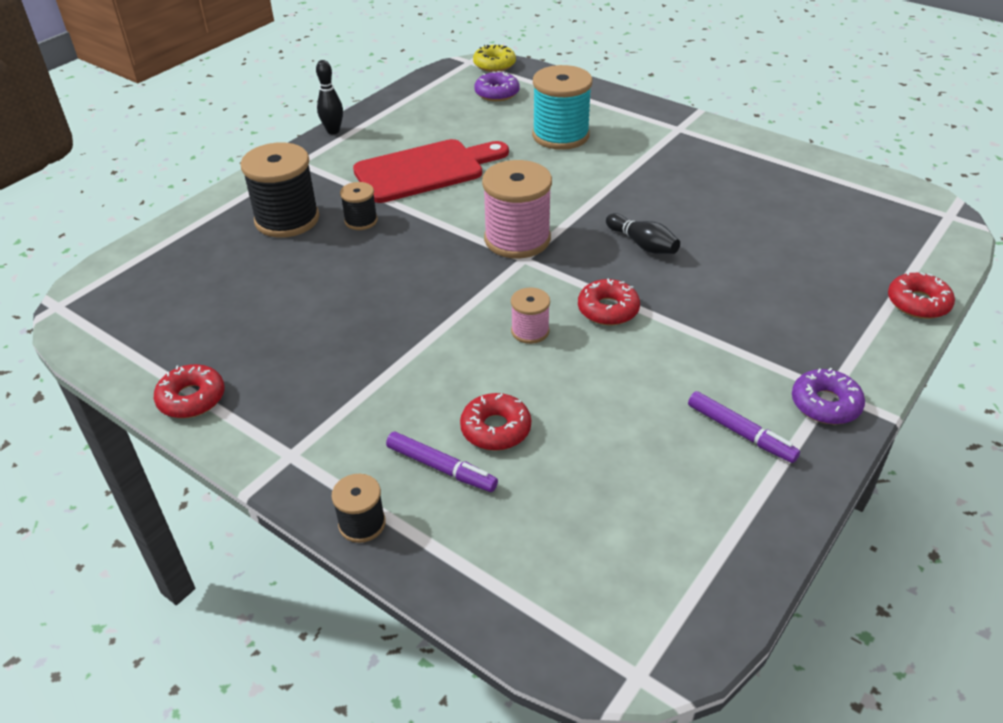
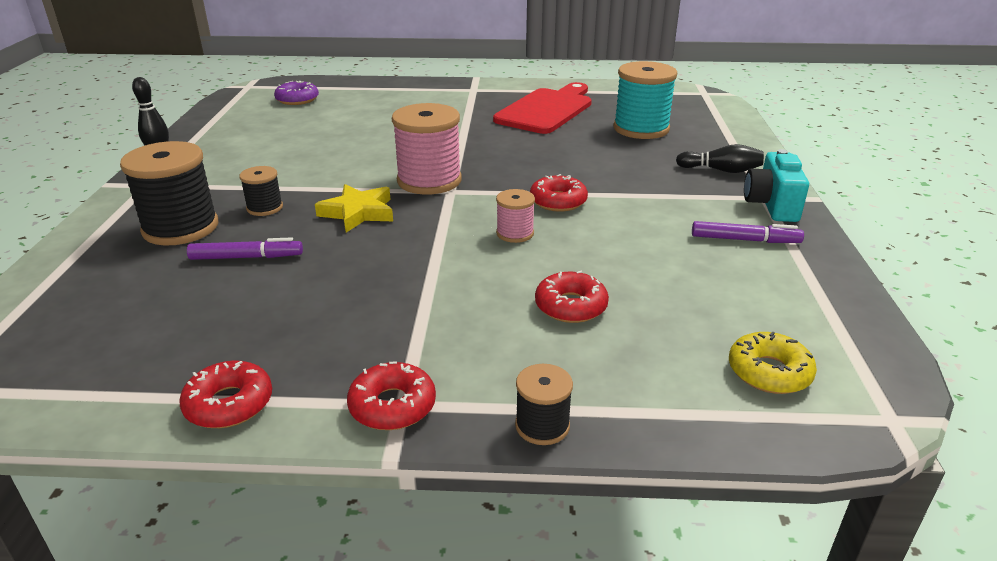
camera: 35 degrees left, 10 degrees down
(425, 170) = (289, 159): red cutting board -> red cutting board (547, 110)
(425, 254) = (358, 213): none -> yellow star
(441, 468) = (560, 351): purple marker -> purple marker (246, 257)
(494, 64) = (273, 84): yellow donut -> yellow donut (769, 372)
(560, 135) = (385, 112): turquoise spool -> turquoise spool (641, 129)
(642, 244) = (533, 157): black bowling pin -> black bowling pin (721, 170)
(825, 404) = (771, 205): purple donut -> turquoise camera
(918, 303) = (748, 138): red donut -> red donut (392, 406)

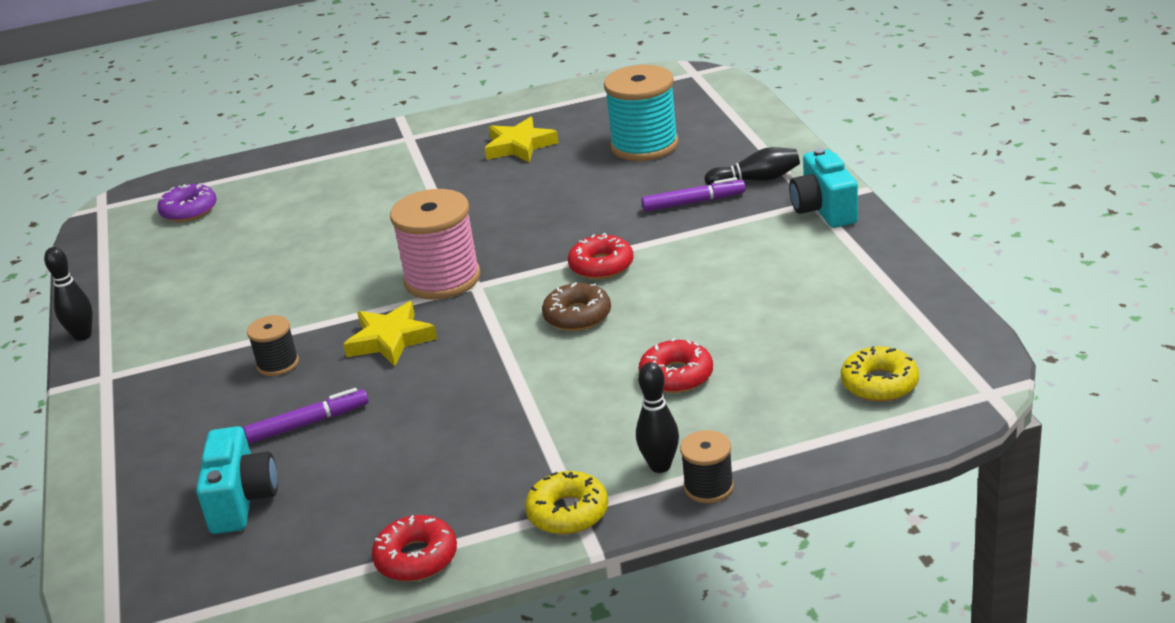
camera: 15 degrees left, 0 degrees up
(144, 303) = (242, 501): none -> turquoise camera
(181, 228) = (201, 414): black spool -> none
(392, 406) = (568, 512): red donut -> yellow donut
(507, 387) = (660, 466): none -> black bowling pin
(515, 233) = (577, 316): pink spool -> brown donut
(547, 110) = (519, 146): red cutting board -> yellow star
(745, 240) = (812, 258): purple marker -> purple marker (693, 202)

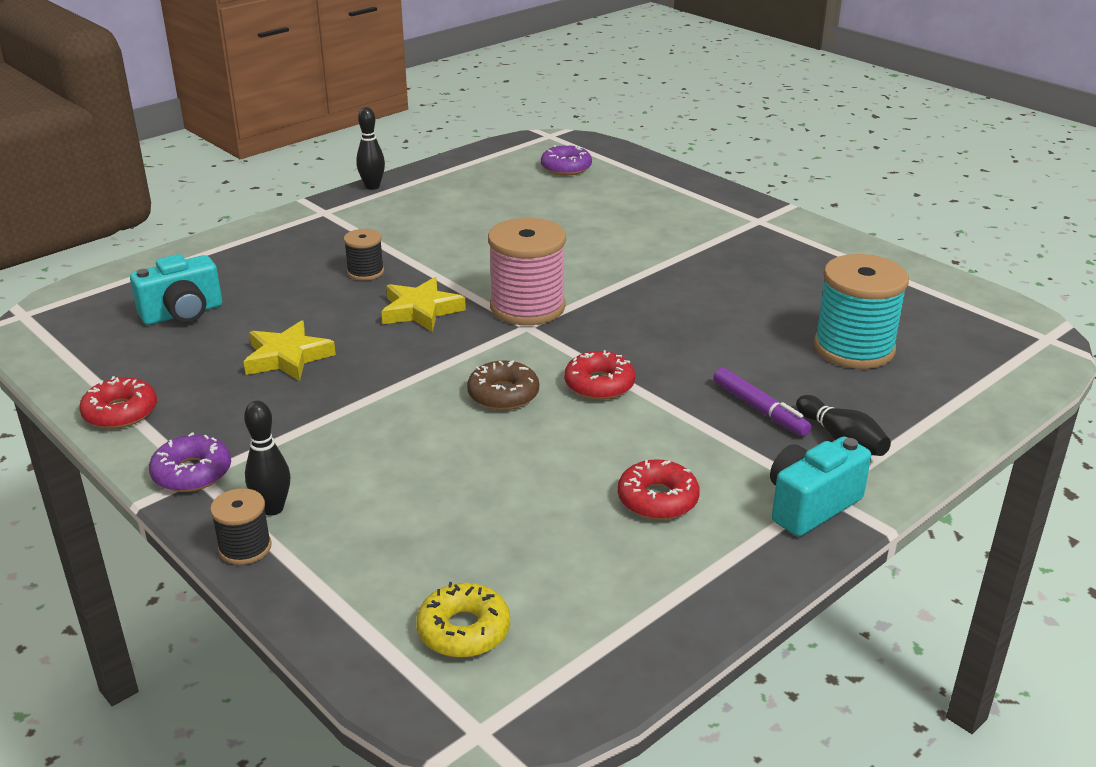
camera: 60 degrees right, 0 degrees up
(308, 423) = (288, 310): purple marker -> none
(519, 146) = (791, 278): yellow star -> yellow star (287, 357)
(568, 512) = (192, 473): yellow donut -> purple donut
(676, 376) = (425, 481): red donut -> red donut (657, 499)

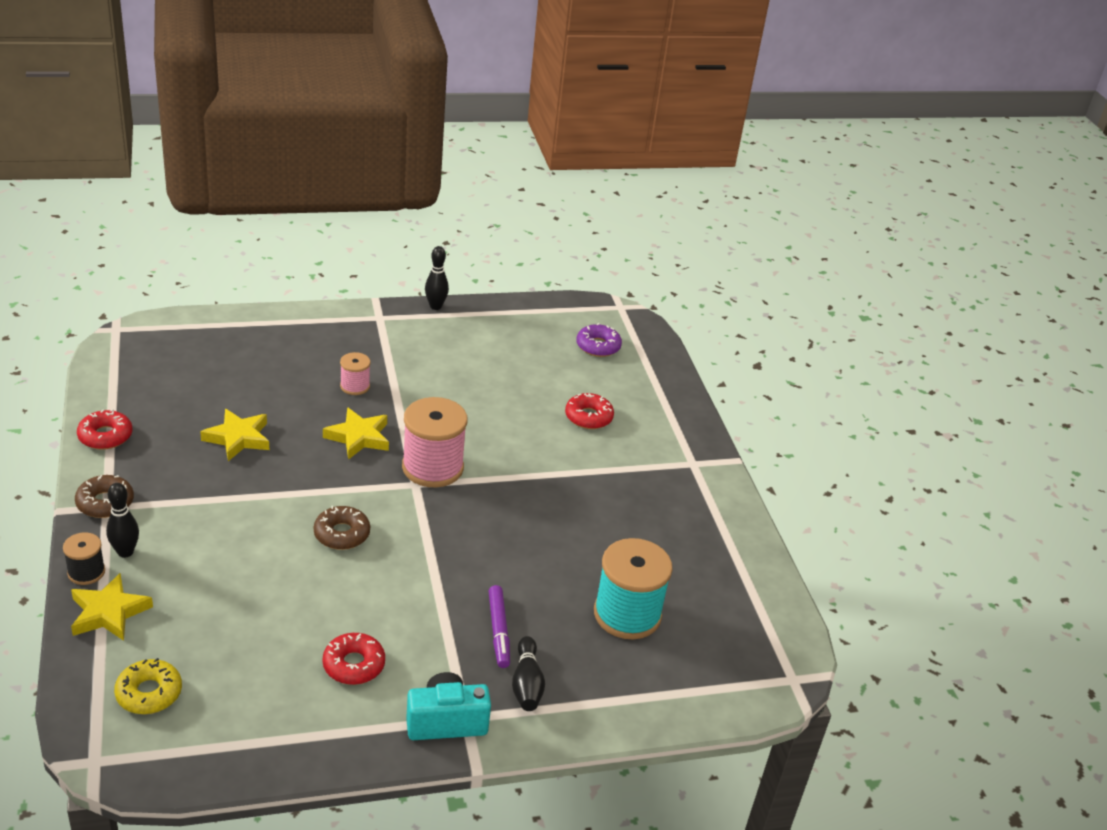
camera: 25 degrees right, 5 degrees up
(183, 313) = (208, 371): turquoise camera -> none
(192, 473) = (105, 503): purple donut -> brown donut
(320, 574) = (109, 612): none -> yellow star
(365, 272) = (355, 386): black spool -> pink spool
(599, 384) = (412, 556): red donut -> red donut (588, 417)

